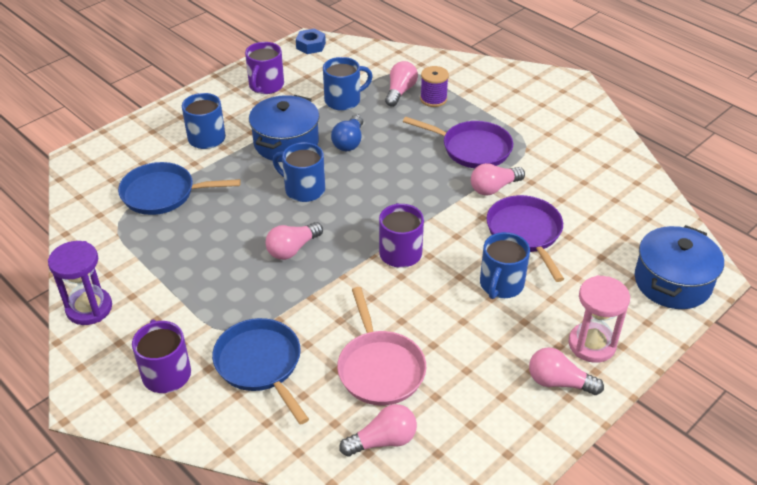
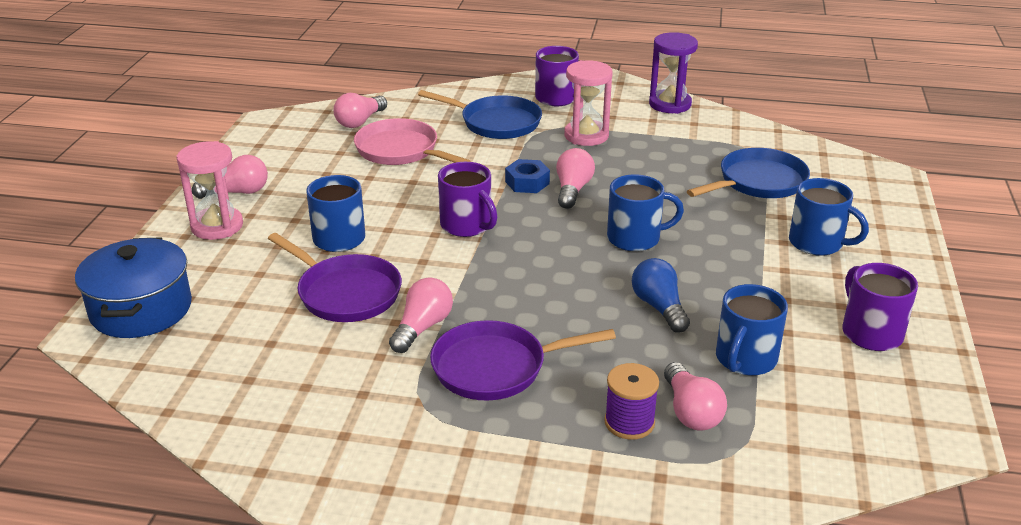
camera: 145 degrees right, 10 degrees down
(209, 304) = (586, 136): none -> pink hourglass
(286, 143) = (727, 274): blue pot -> none
(311, 46) = (932, 432): blue nut -> blue nut (527, 182)

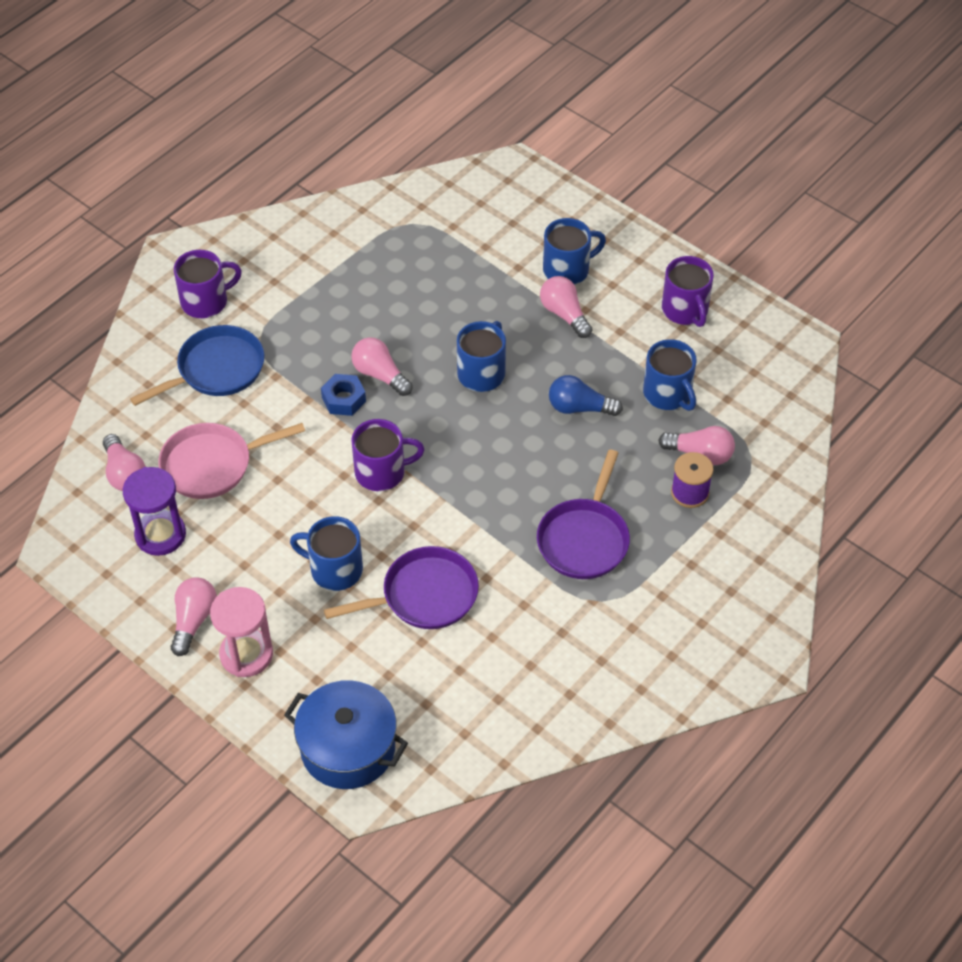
camera: 60 degrees left, 20 degrees up
(422, 327) = (506, 563): pink light bulb -> pink light bulb (564, 314)
(586, 136) = (295, 318): pink hourglass -> none
(670, 104) = (286, 229): purple hourglass -> purple hourglass (160, 535)
(758, 182) = (460, 250): blue pan -> none
(870, 332) = (685, 310): purple mug -> purple mug turned 120 degrees counterclockwise

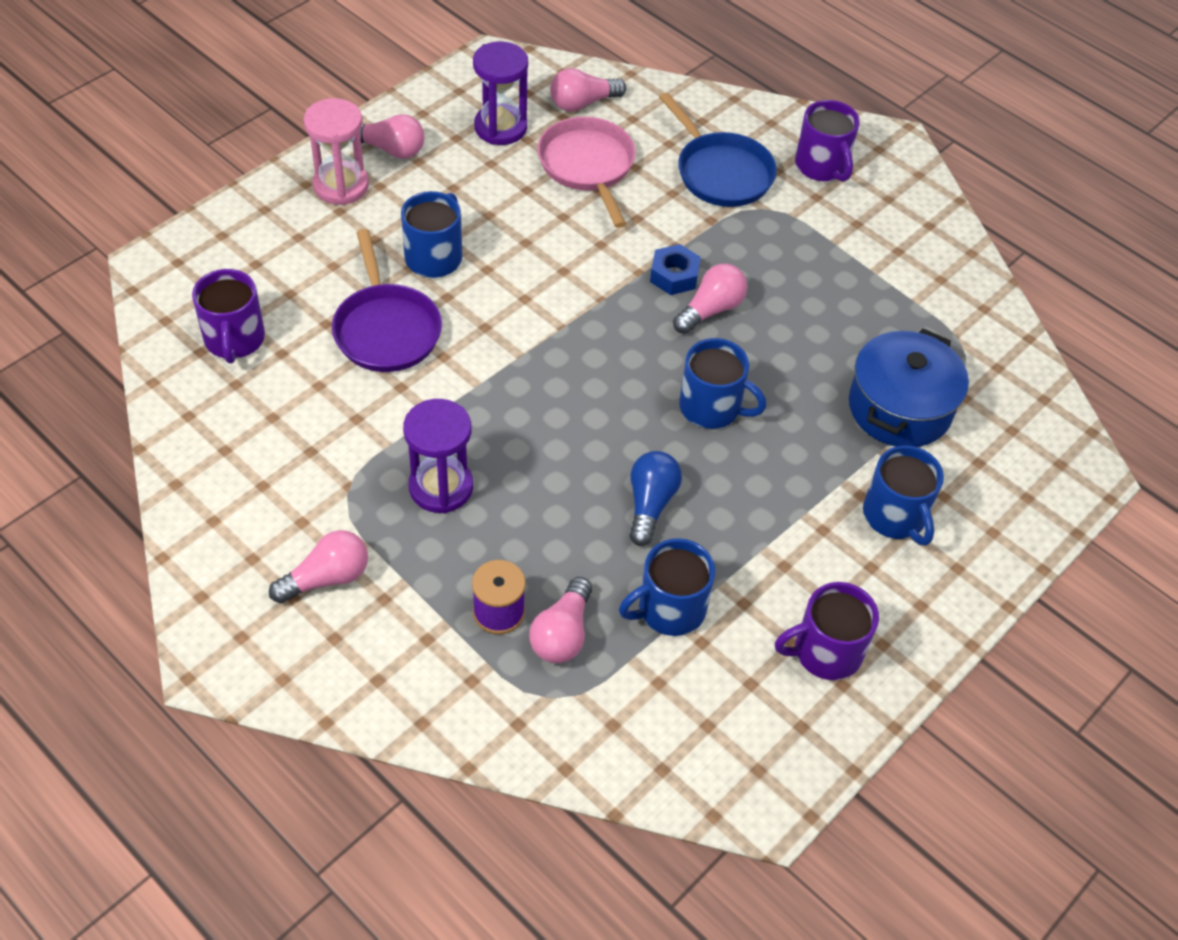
camera: 90 degrees right, 0 degrees up
(348, 748) = (209, 256): blue pot -> blue pot (899, 408)
(382, 472) = (564, 303): purple mug -> purple mug (234, 340)
(564, 314) = (813, 504): pink light bulb -> pink light bulb (327, 578)
(584, 539) = (441, 487): purple pan -> purple hourglass

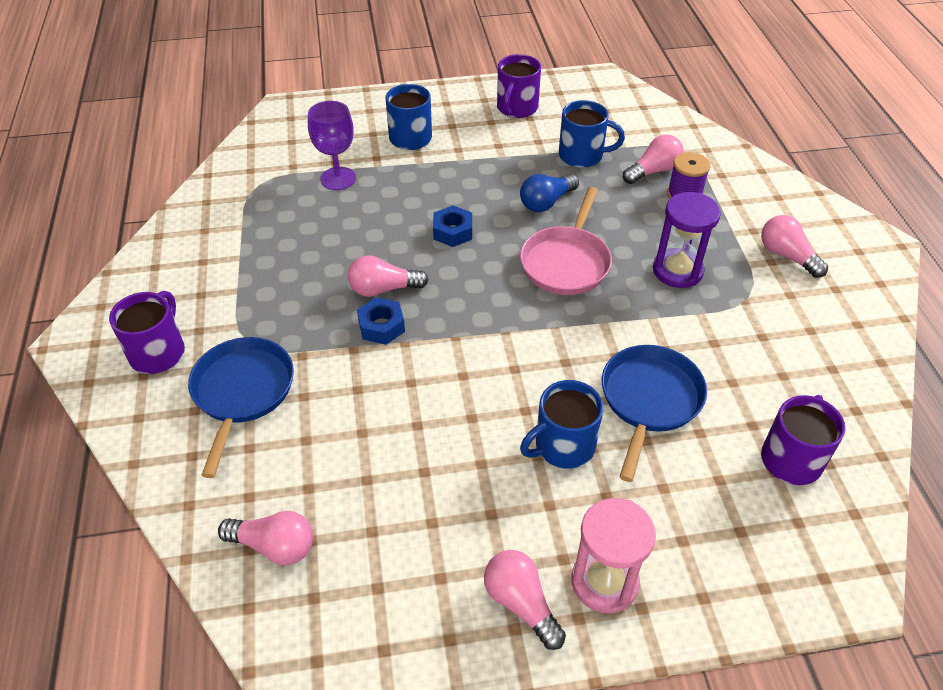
camera: 140 degrees left, 5 degrees down
(327, 578) = (786, 256): pink light bulb -> pink light bulb turned 45 degrees clockwise
(386, 329) = (649, 400): purple pan -> blue pan
(500, 127) = (384, 563): purple hourglass -> none
(588, 166) = (346, 464): pink pan -> pink pan (566, 262)
(712, 407) = (452, 232): blue mug -> blue nut
(825, 652) = (516, 108): purple mug -> purple mug turned 90 degrees clockwise
(899, 408) = (338, 178): blue pot -> purple goblet

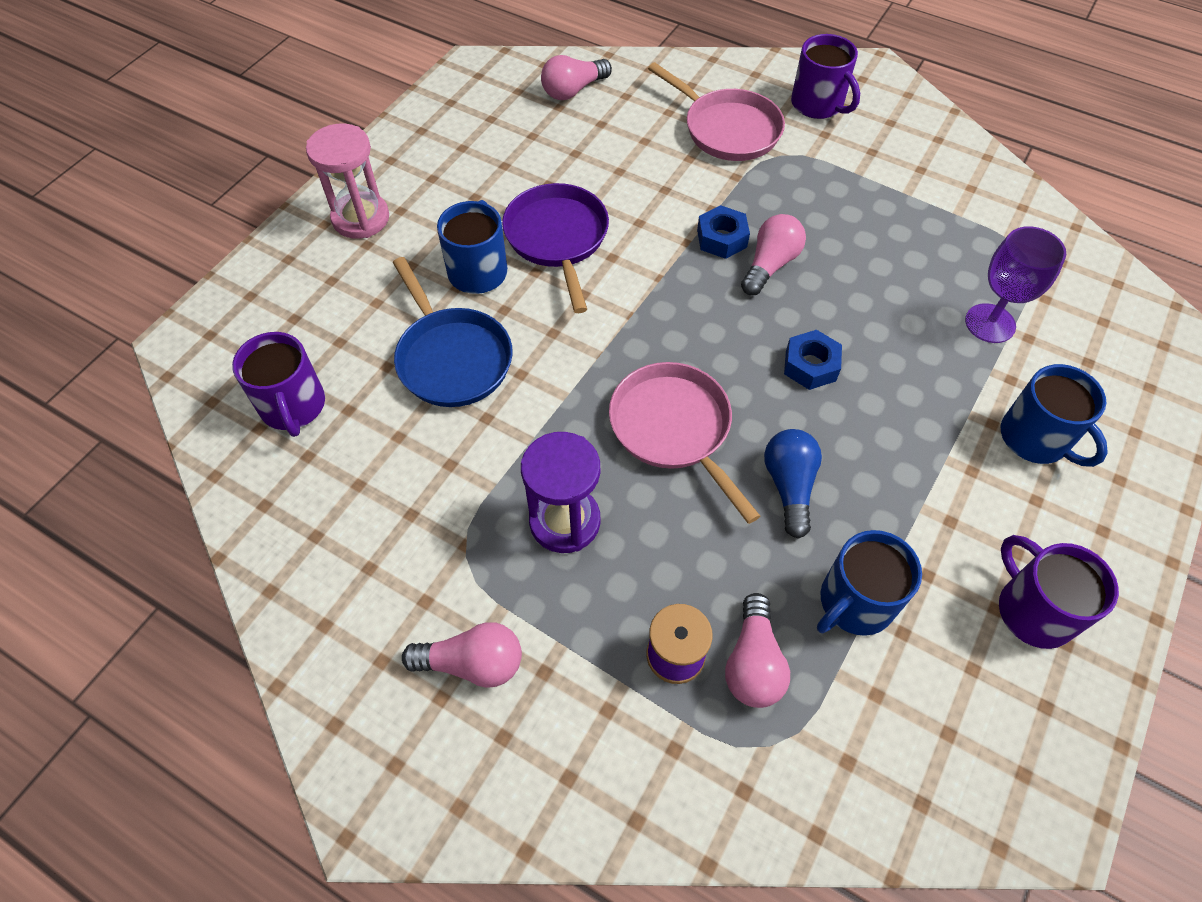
camera: 130 degrees right, 10 degrees up
(242, 392) = (727, 129): blue pan -> pink pan
(479, 420) = (558, 239): none -> purple pan
(521, 603) = (400, 172): pink light bulb -> none

